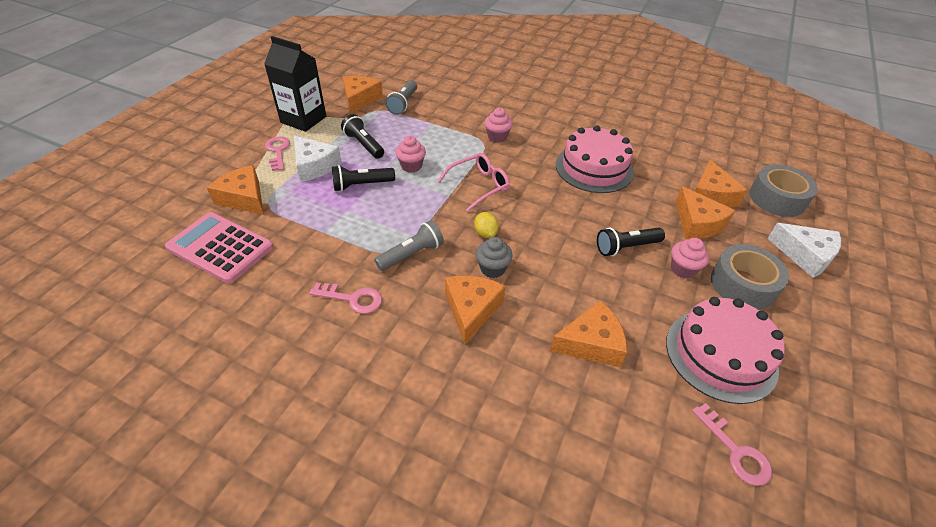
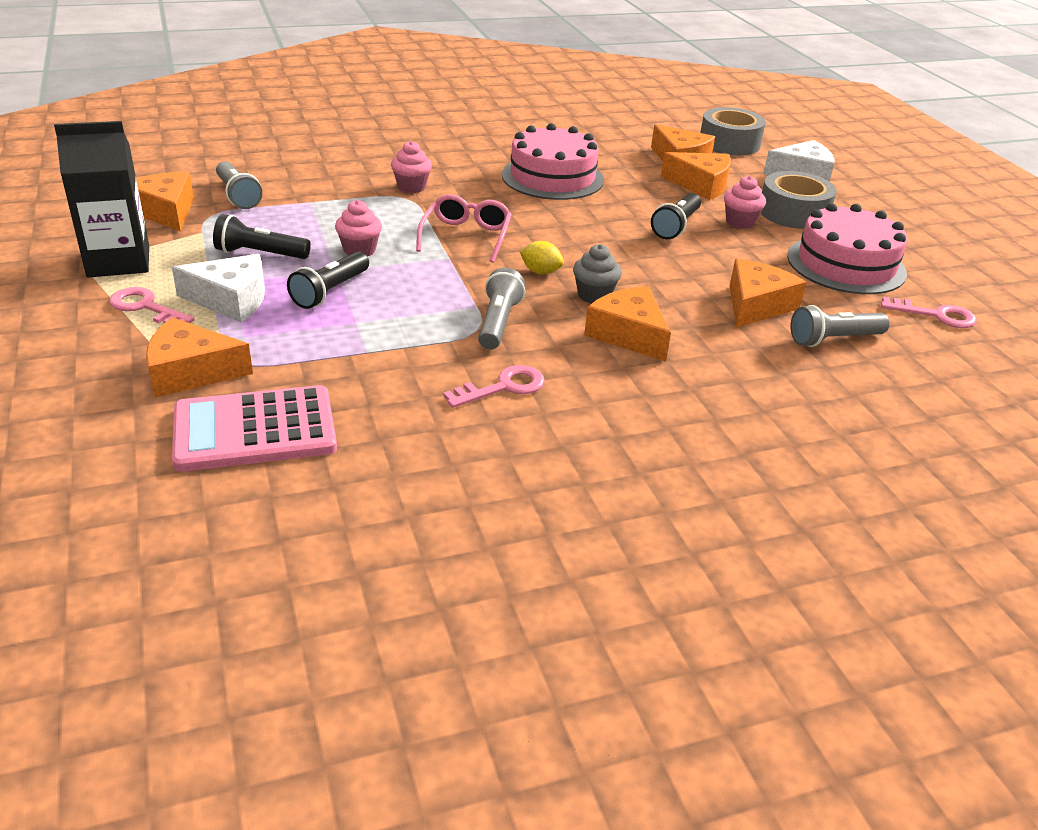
camera: 45 degrees left, 10 degrees down
(608, 410) = (833, 339): none -> grey flashlight

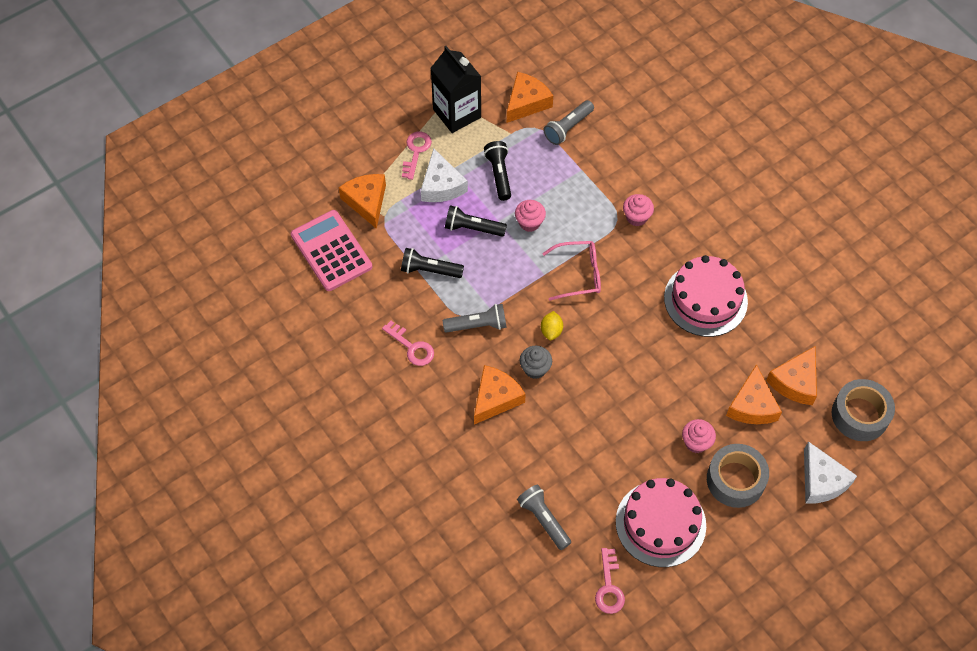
camera: 75 degrees right, 25 degrees up
(676, 226) = (664, 399): black flashlight -> black flashlight (429, 270)
(756, 305) = (568, 468): orange cheese -> none

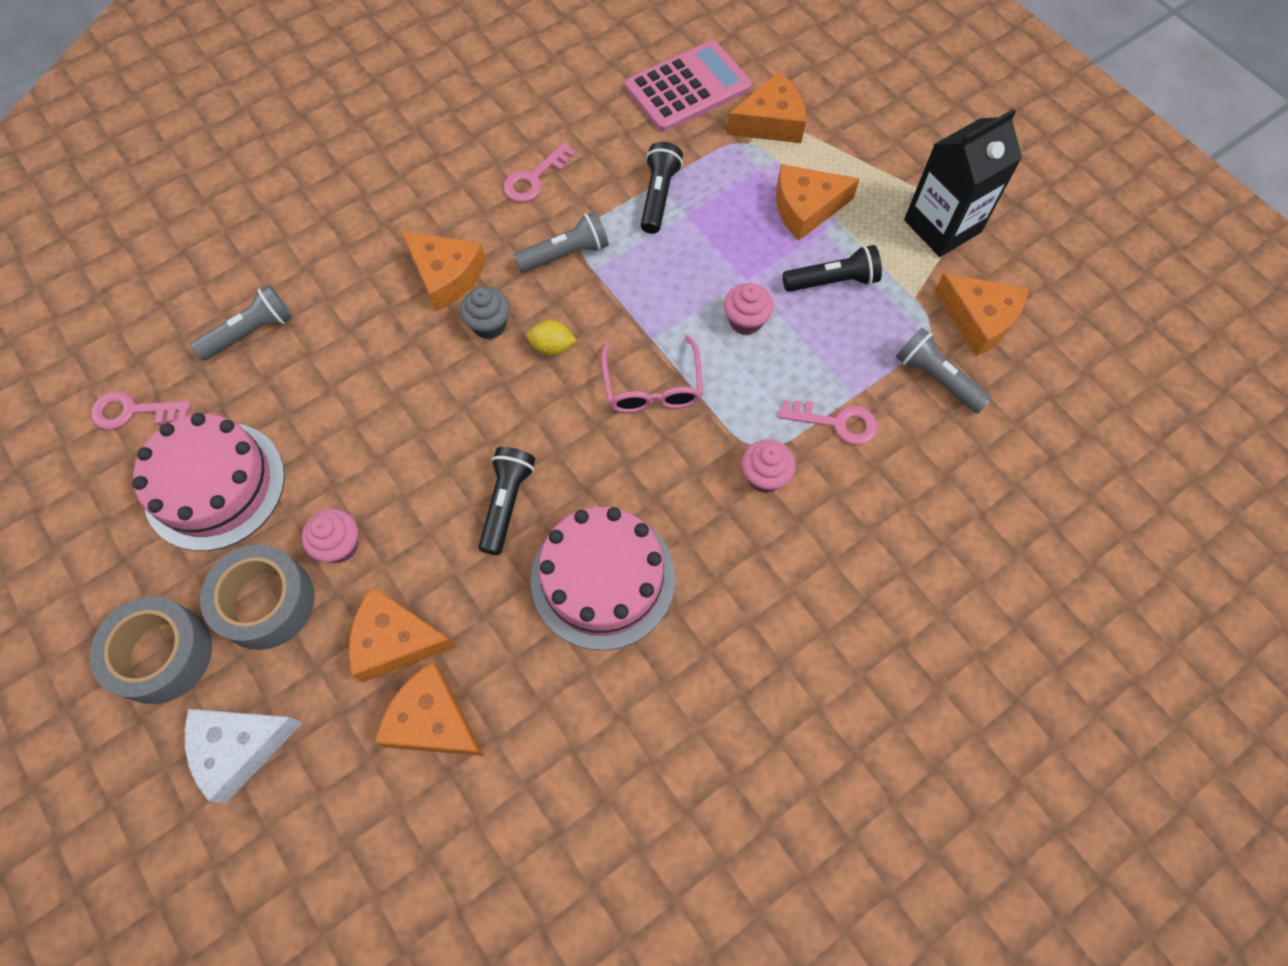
camera: 90 degrees right, 5 degrees up
(416, 151) = (864, 177): pink key -> pink key (836, 422)
(441, 185) = (806, 208): white cheese -> orange cheese
(473, 228) = (732, 247): black flashlight -> black flashlight (507, 503)
(477, 325) = (566, 254): grey flashlight -> grey flashlight turned 105 degrees counterclockwise
(860, 415) = (355, 836): grey tape -> grey tape (162, 654)

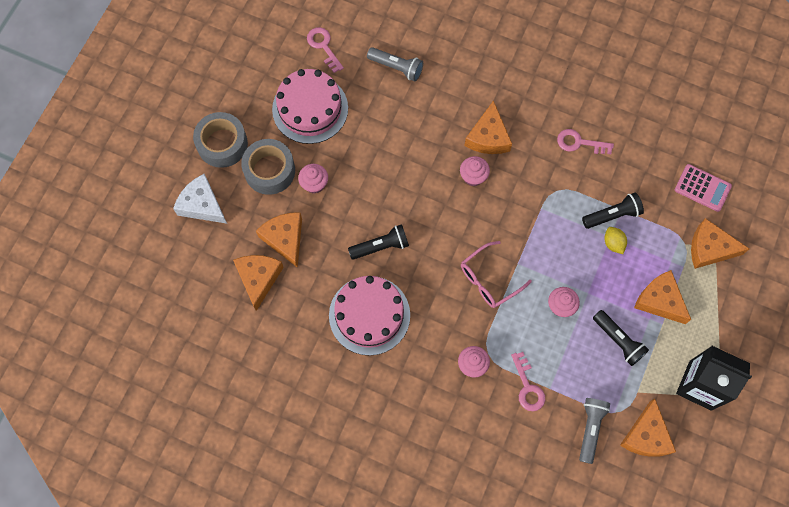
camera: 60 degrees right, 5 degrees up
(489, 325) = (473, 177): grey cupcake -> pink cupcake
(552, 347) = (480, 216): yellow lemon -> yellow lemon (613, 243)
(566, 254) = (541, 188): grey flashlight -> none
(688, 88) = (702, 188): pink calculator -> pink calculator, size x0.65
(770, 122) = (709, 248): orange cheese -> orange cheese turned 150 degrees clockwise

